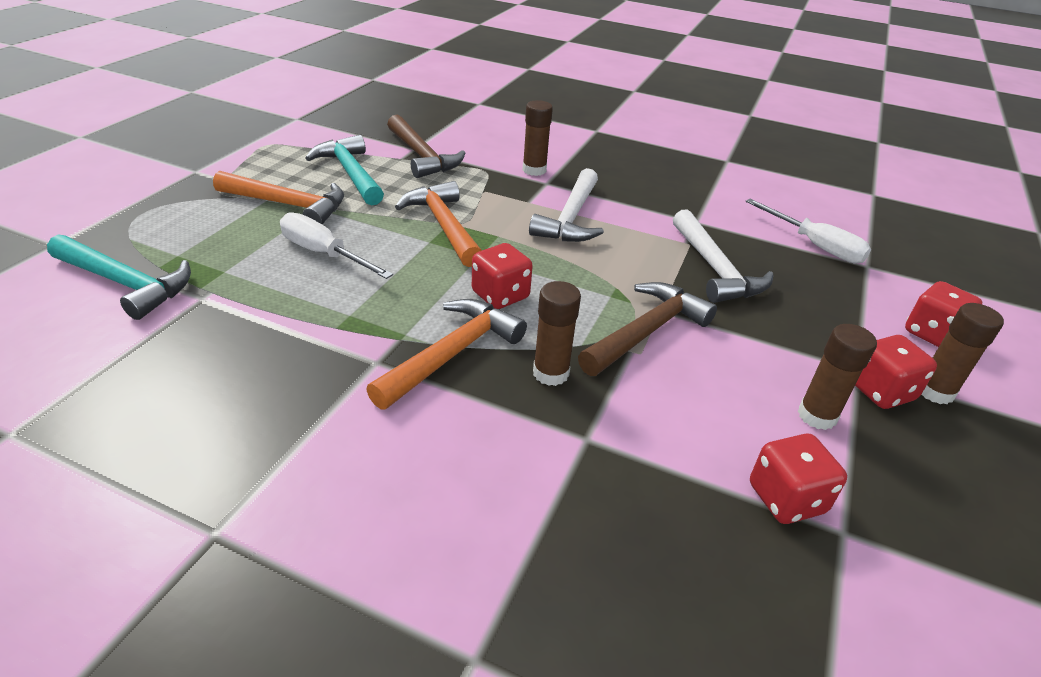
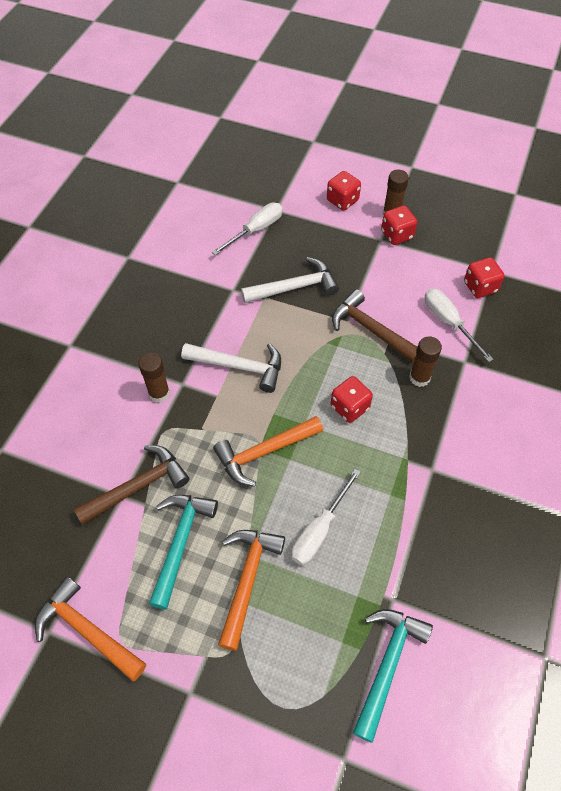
camera: 90 degrees left, 20 degrees up
(350, 173) = (180, 542): turquoise hammer -> turquoise hammer turned 135 degrees clockwise
(452, 354) = (415, 429): orange hammer -> orange hammer (87, 630)
(678, 431) = (448, 322): none -> white screwdriver
(817, 416) = (422, 264): brown glue stick -> none

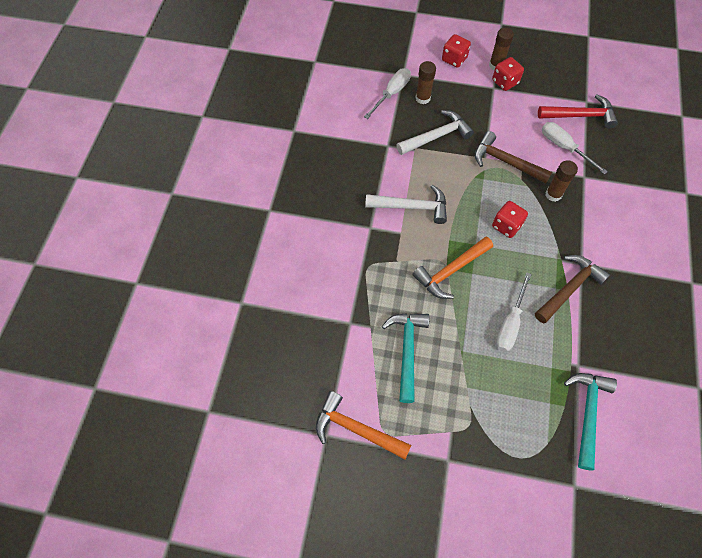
camera: 10 degrees left, 5 degrees up
(138, 486) = (361, 313): brown hammer -> brown hammer (569, 288)
(159, 393) = (354, 238): brown glue stick -> brown glue stick (423, 98)
(247, 579) = (466, 370): orange hammer -> none
(480, 287) = (580, 116): red dice -> red hammer

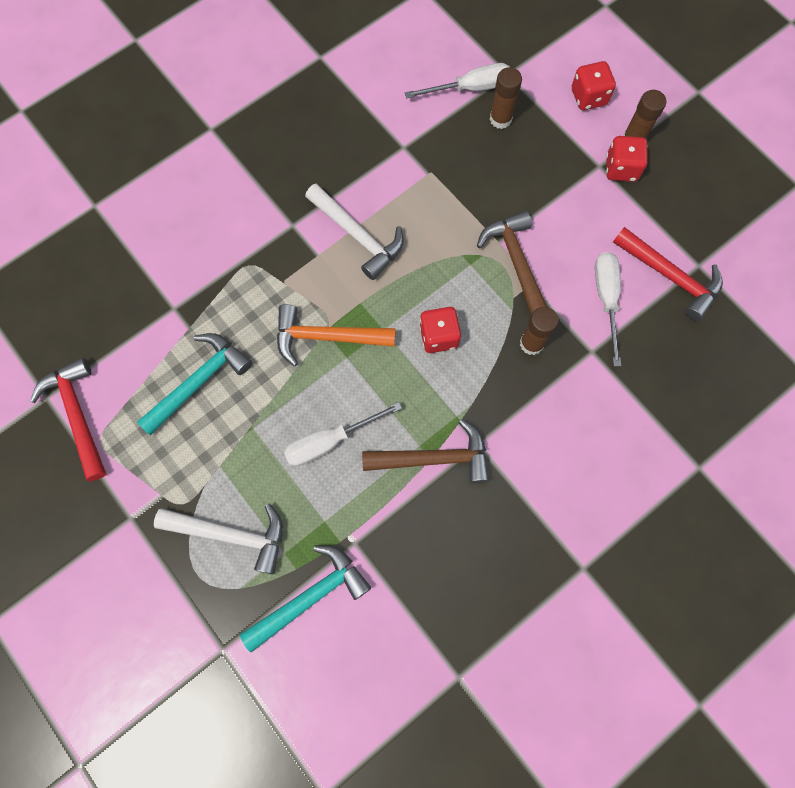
camera: 40 degrees right, 10 degrees up
(356, 429) = (77, 415): orange hammer -> red hammer
(436, 136) = (469, 176): white hammer -> white hammer (231, 534)

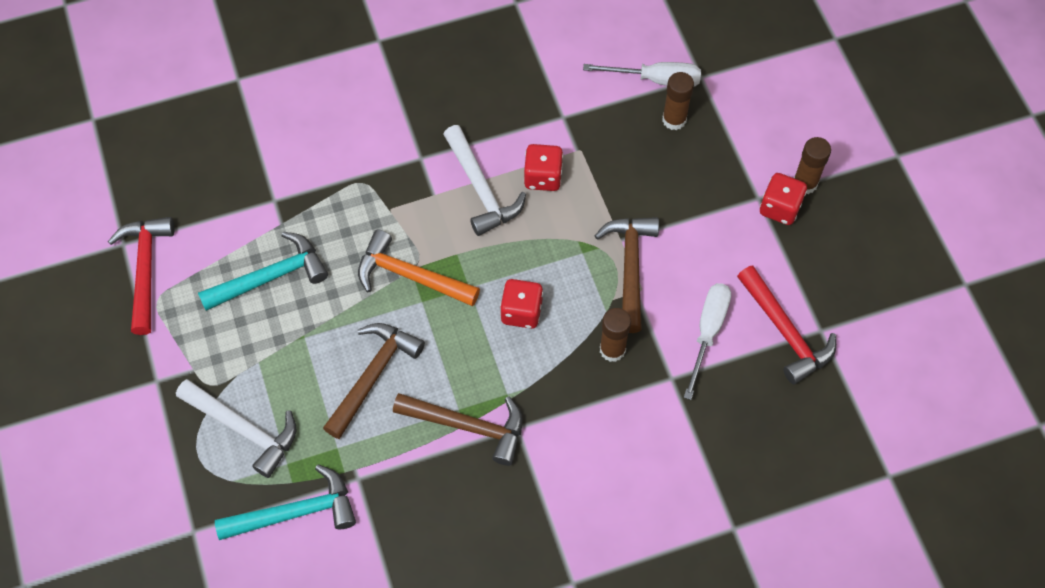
camera: 20 degrees right, 10 degrees down
(330, 441) = (373, 375): white screwdriver -> brown hammer
(588, 97) = (776, 126): red dice -> red dice (543, 177)

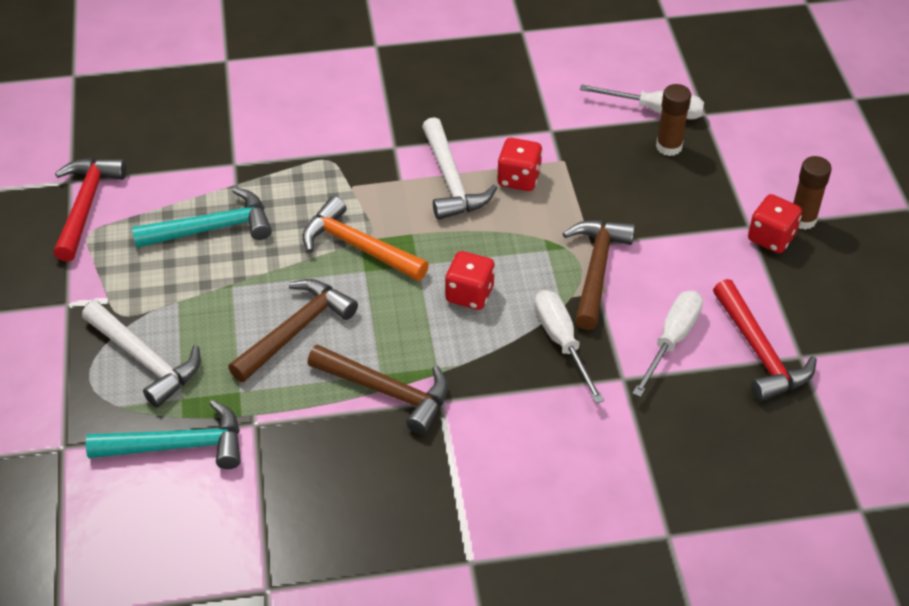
camera: 10 degrees right, 15 degrees down
(612, 349) = (562, 342): brown glue stick -> white screwdriver

